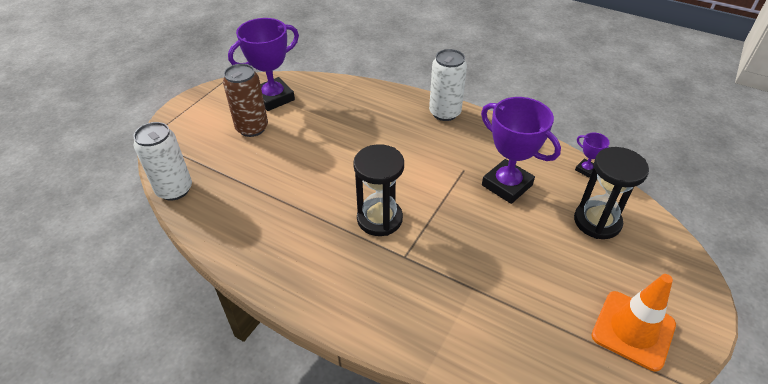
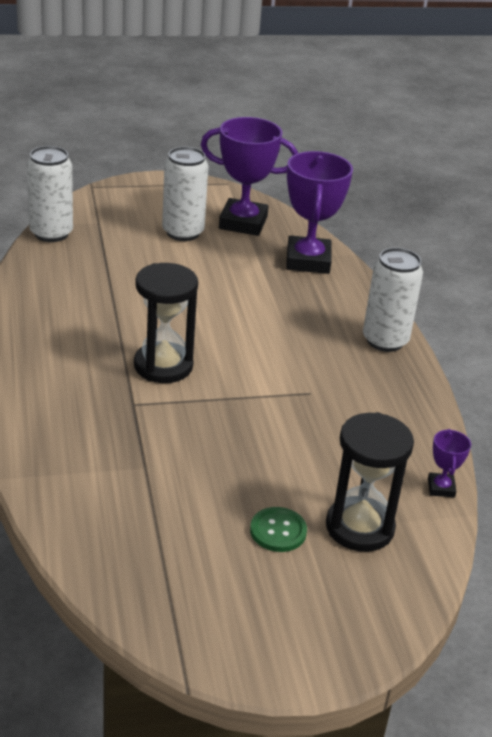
camera: 45 degrees right, 10 degrees down
(252, 128) = (183, 232): brown can -> white can
(507, 185) = (327, 433): purple trophy -> purple trophy (308, 261)
(578, 259) = (278, 531): none -> green button
(633, 330) = (220, 611): orange traffic cone -> none

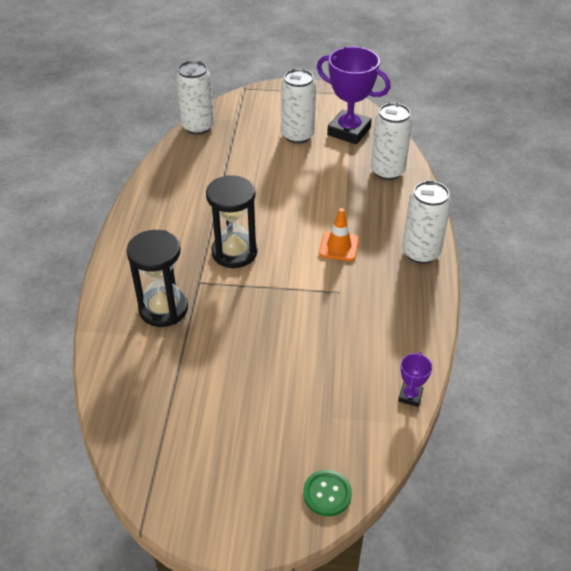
camera: 20 degrees right, 10 degrees up
(278, 531) = (262, 411): green button -> green button (327, 493)
(288, 345) = (339, 246): none -> orange traffic cone
(308, 261) = (387, 171): purple trophy -> white can
(359, 527) = (328, 420): black hourglass -> black hourglass (163, 309)

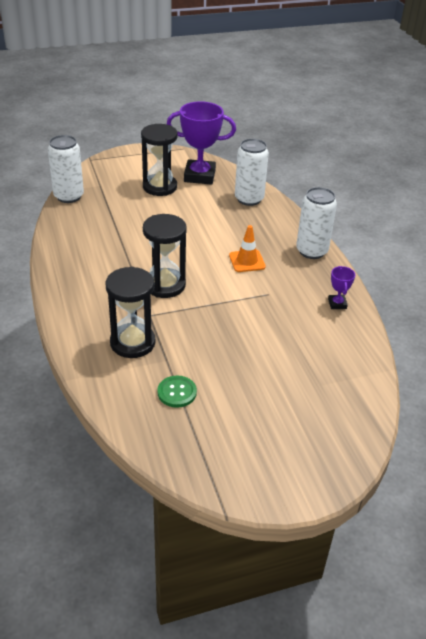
camera: 25 degrees left, 5 degrees down
(297, 135) = (160, 187): white can -> black hourglass
(327, 493) = (353, 438): green button -> green button (177, 392)
(410, 396) = (369, 352): purple trophy -> purple trophy (337, 304)

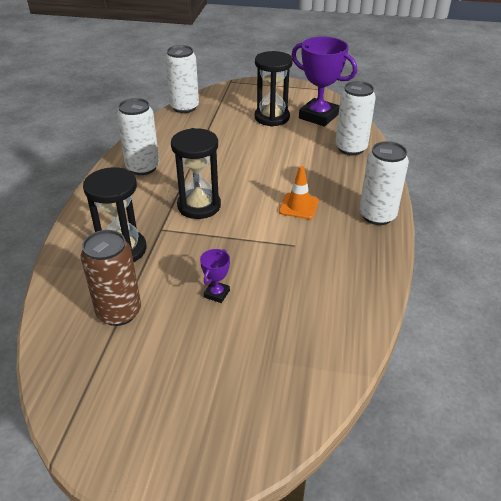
camera: 30 degrees right, 0 degrees up
(82, 265) = (143, 167): none -> white can
(177, 392) = (119, 312): green button -> brown can
(337, 304) = (362, 279): purple trophy -> purple trophy (216, 294)

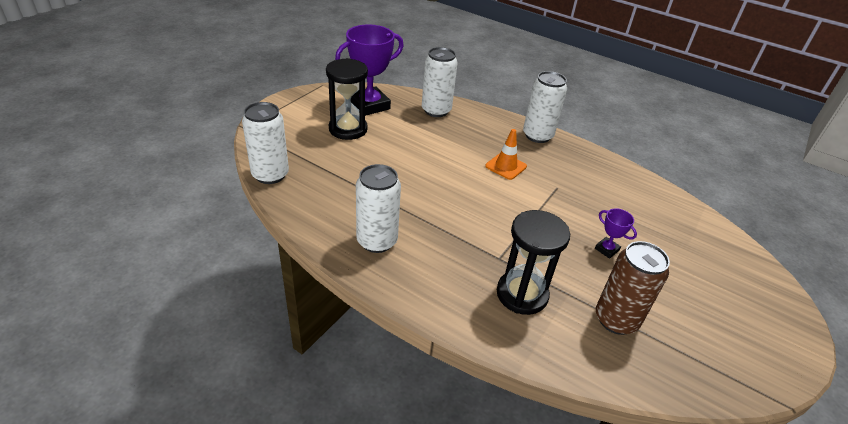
camera: 70 degrees left, 0 degrees up
(199, 206) = (474, 222): black hourglass -> none

